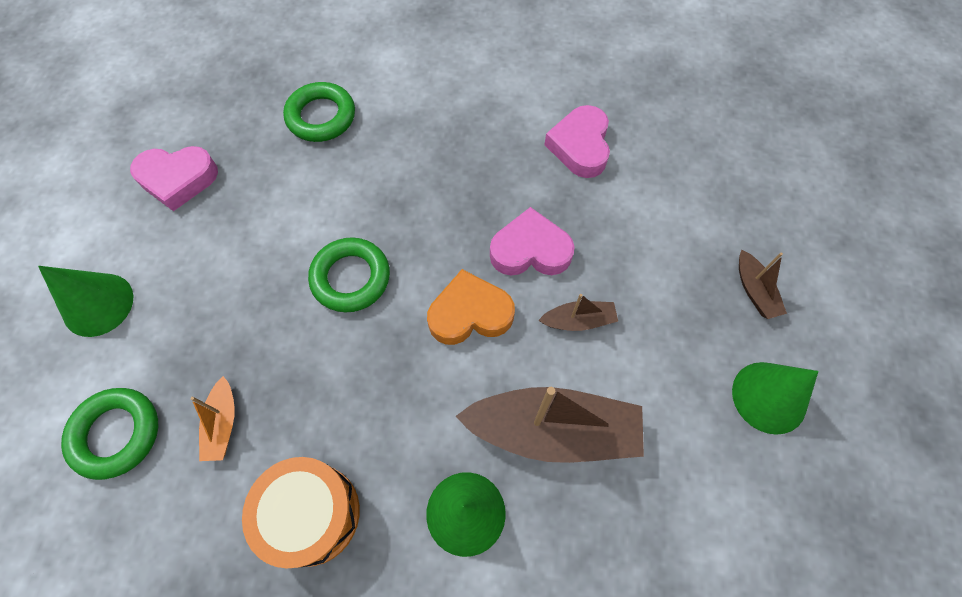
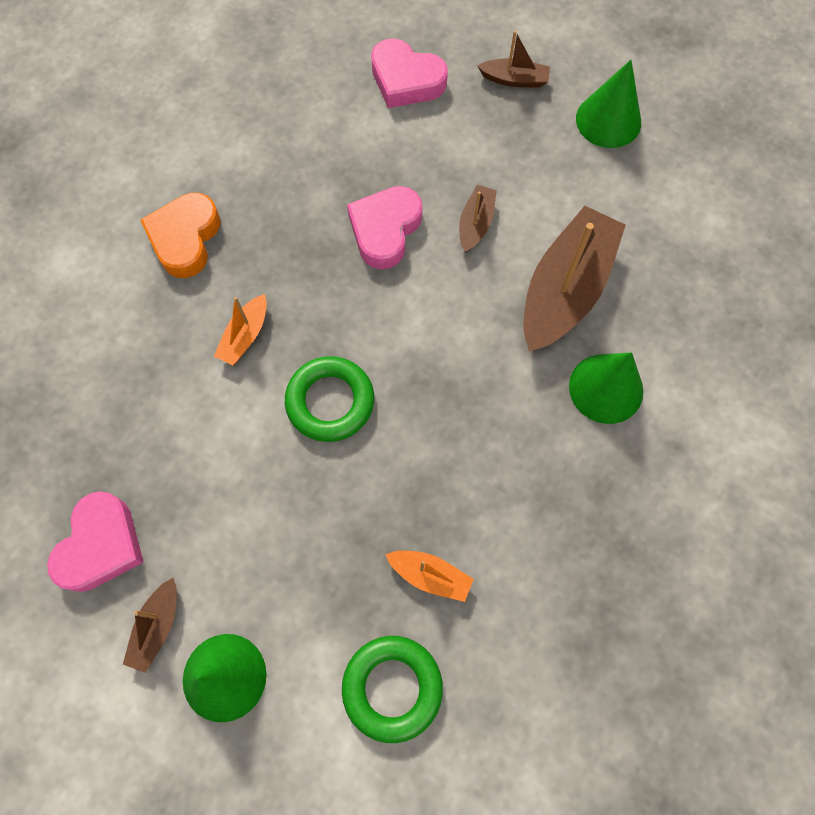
camera: 65 degrees left, 5 degrees up
(126, 242) = (157, 627): none -> brown boat
(311, 514) = (554, 518): orange drum -> none
(321, 117) = (106, 361): green ring -> none
(382, 193) = (245, 336): none -> orange boat
(470, 313) = (424, 309): orange heart -> orange heart (185, 239)
(580, 146) = (294, 136): pink heart -> pink heart (406, 80)

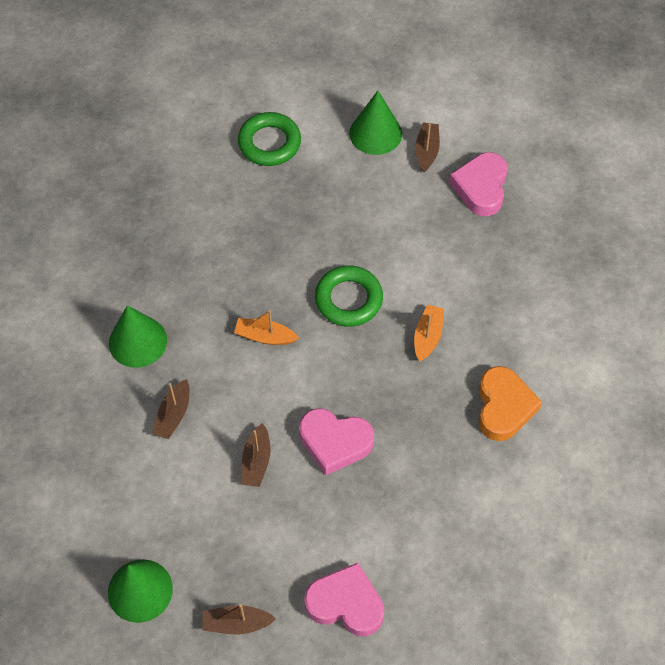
camera: 170 degrees right, 10 degrees down
(385, 230) = (335, 442): pink heart -> pink heart turned 90 degrees clockwise
(430, 575) = (255, 203): orange boat -> orange boat (265, 336)
(565, 289) = (173, 415): brown boat -> brown boat, size x0.47

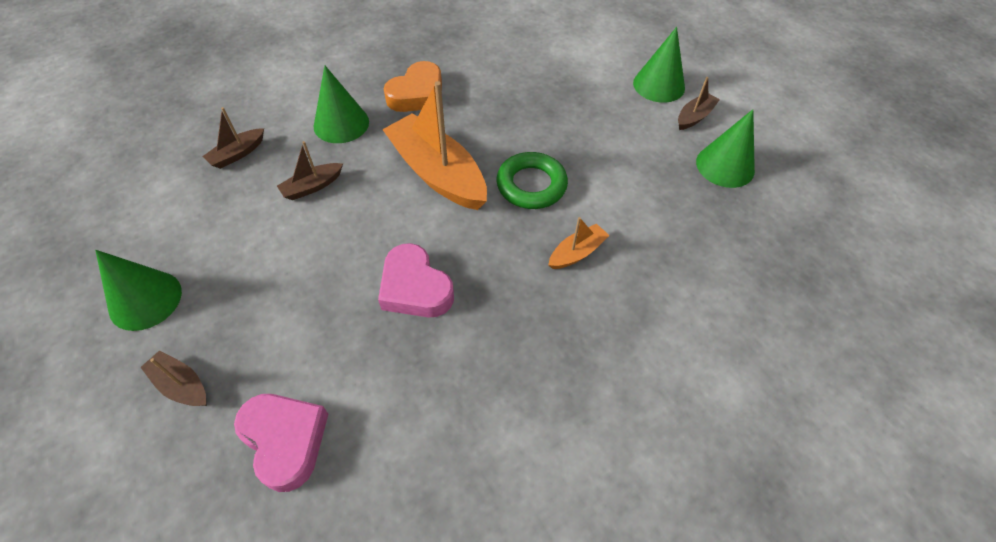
camera: 35 degrees right, 5 degrees down
(256, 461) = (337, 260): brown boat -> brown boat (237, 154)
(265, 336) = (437, 173): orange boat -> orange boat, size x2.13
(269, 143) = (565, 53): green ring -> none
(481, 187) = (725, 166): pink heart -> green cone
(503, 407) = (601, 359): orange heart -> orange heart (417, 94)

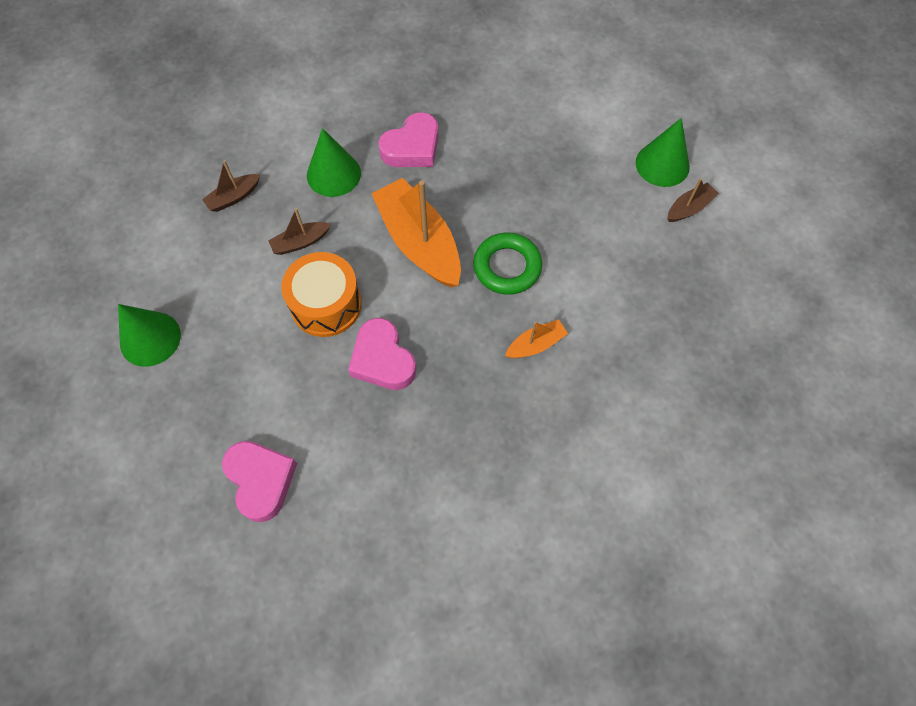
camera: 10 degrees right, 10 degrees up
(181, 385) = (179, 420): brown boat -> none
(346, 241) = (326, 304): none -> orange drum
(417, 94) = (412, 147): orange heart -> pink heart
(725, 166) = (704, 269): green cone -> none

